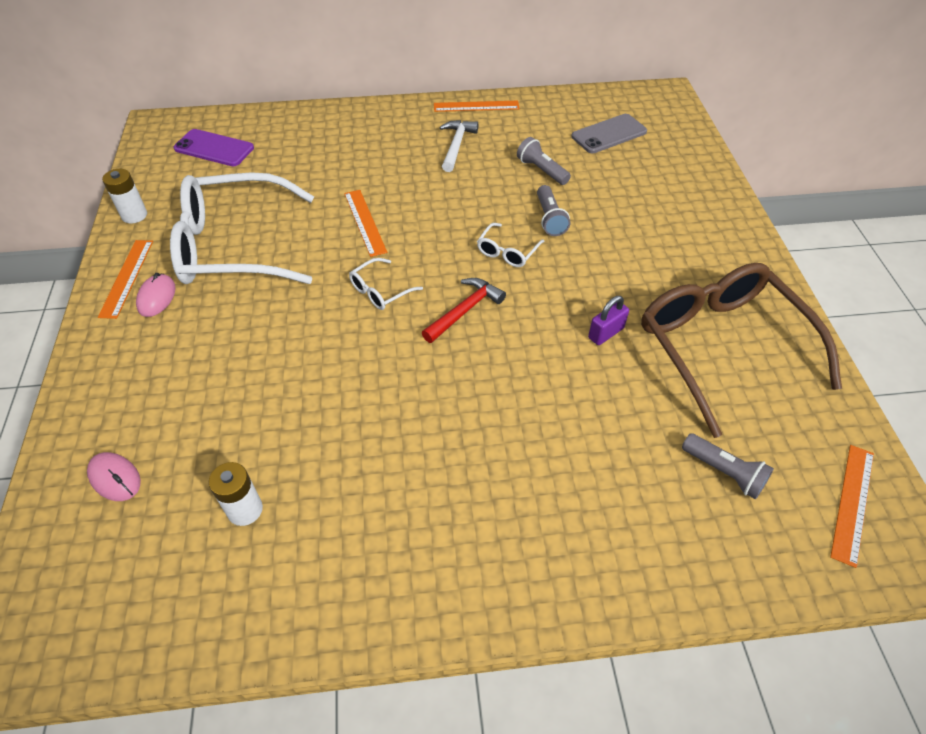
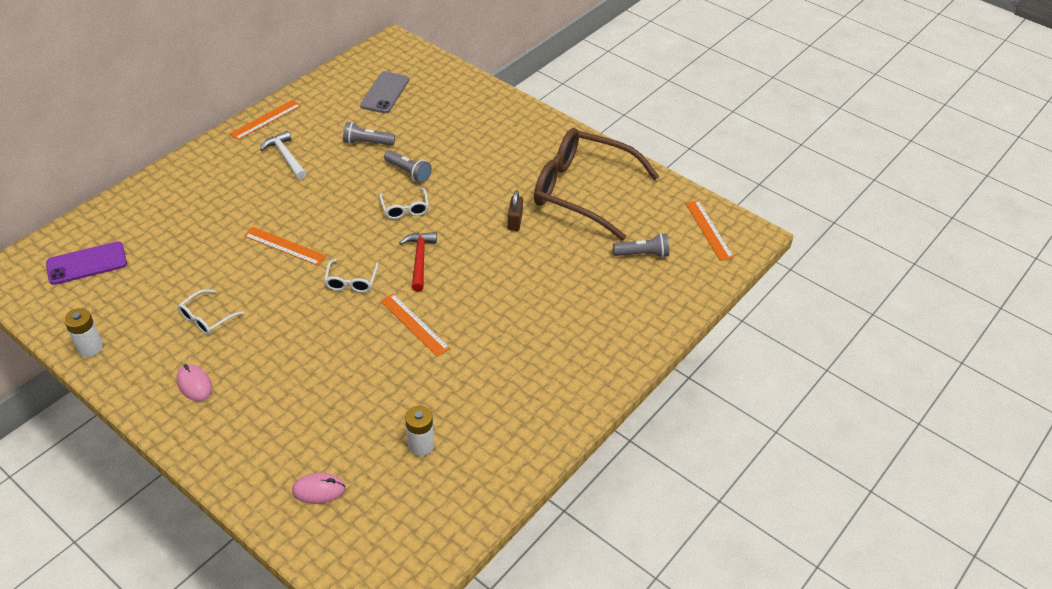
camera: 45 degrees left, 5 degrees down
(126, 278) = (150, 388): orange ruler -> orange ruler (414, 324)
(234, 246) = (207, 318): white glasses -> white glasses, size x0.40
(606, 333) = (515, 221): purple padlock -> brown padlock

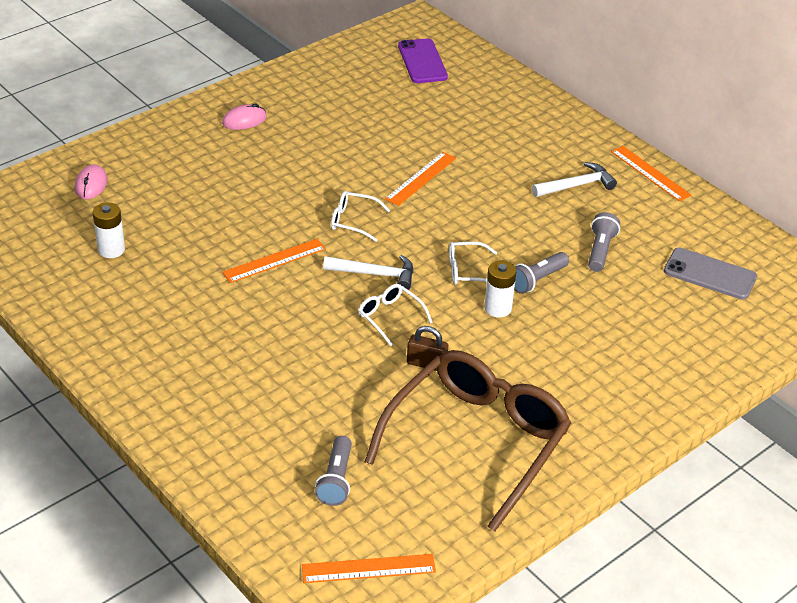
camera: 100 degrees right, 5 degrees down
(90, 347) = (310, 66): white battery -> white battery (498, 308)
(207, 318) = (327, 128): white glasses -> white glasses (390, 317)
(419, 259) = (375, 274): red hammer -> white hammer

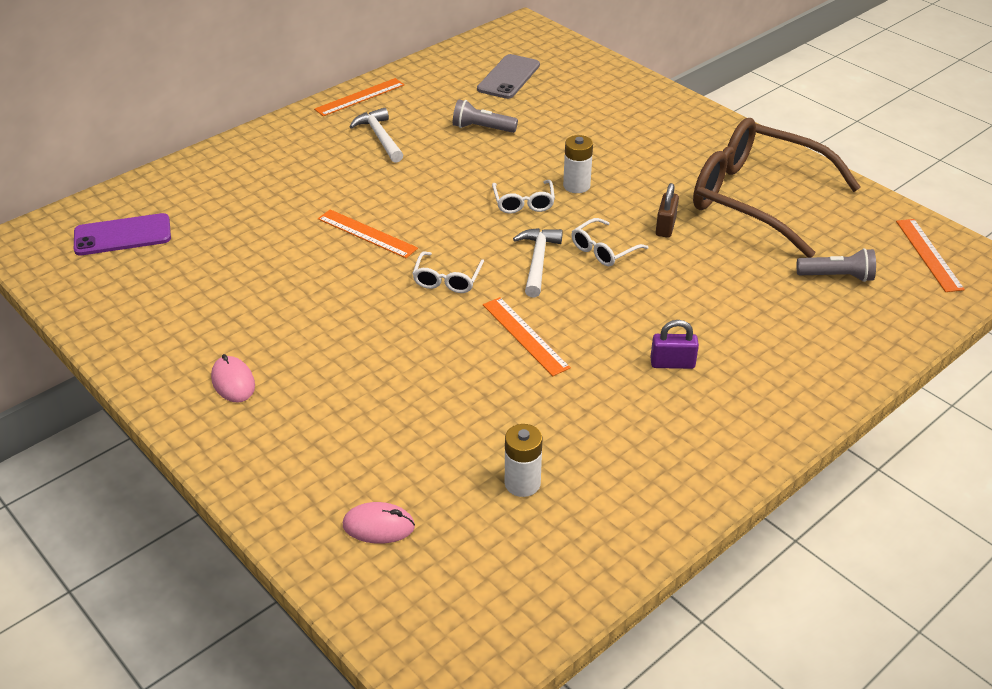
camera: 90 degrees left, 0 degrees up
(225, 343) = (672, 363): none -> purple padlock
(537, 280) = (531, 163): grey flashlight -> none

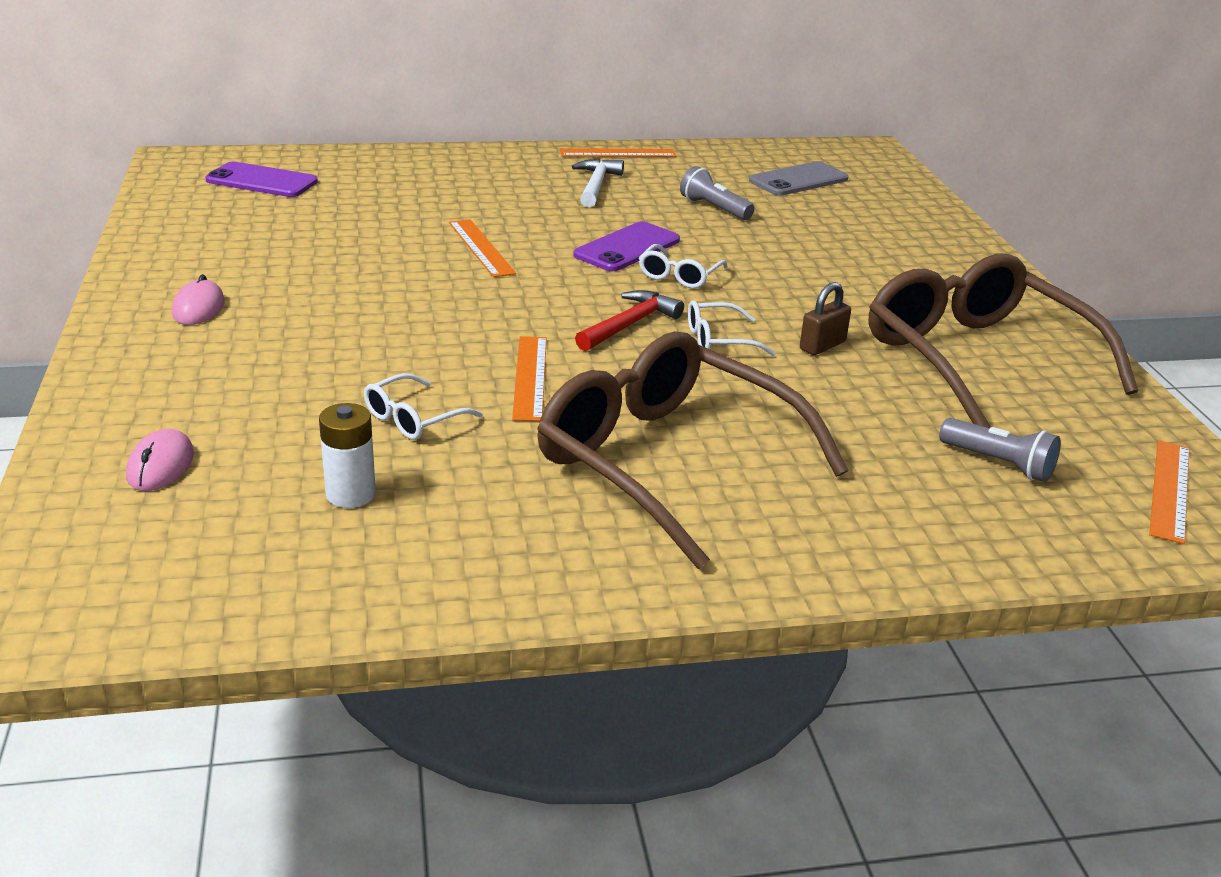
camera: 30 degrees right, 10 degrees down
(378, 526) = (160, 466): pink mouse -> pink mouse turned 60 degrees clockwise
(447, 279) = (511, 306): white glasses -> white glasses (413, 419)
(464, 191) = (627, 248): none -> purple phone
(537, 261) = (630, 324): white hammer -> red hammer
(576, 186) = (759, 281): white battery -> none
(672, 363) = (667, 462): purple padlock -> brown glasses

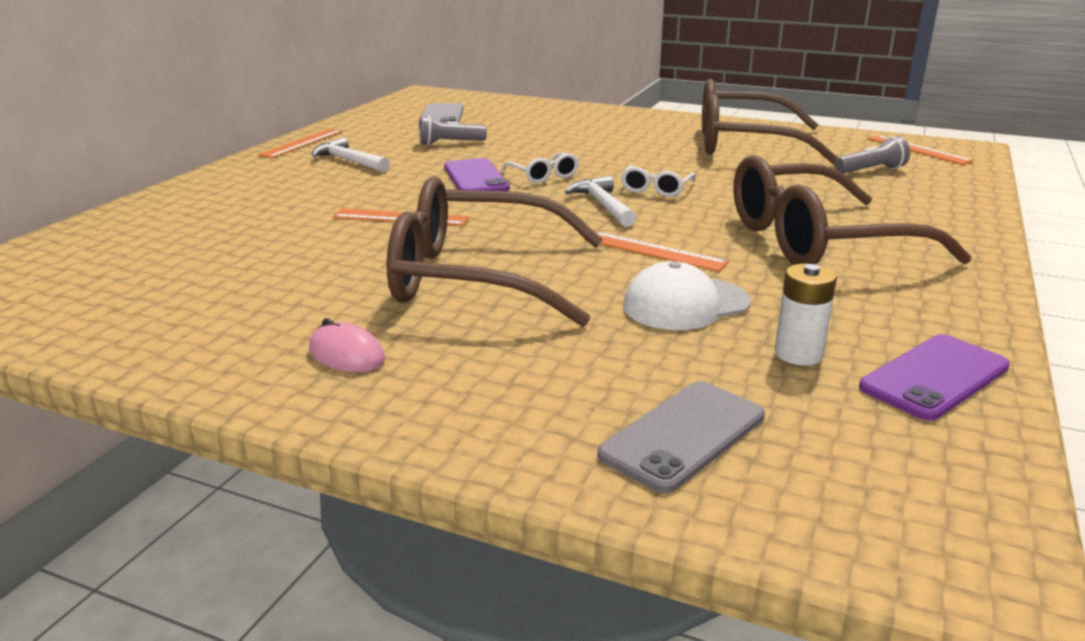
camera: 55 degrees left, 5 degrees down
(160, 466) = (683, 435): pink mouse -> grey phone
(261, 181) = (81, 268): purple phone -> purple phone (935, 377)
(381, 314) = (476, 277): none -> brown glasses
(413, 419) = (685, 304): white glasses -> white cap
(630, 324) = (603, 205): red hammer -> white hammer
(822, 346) = (692, 168): brown padlock -> none

